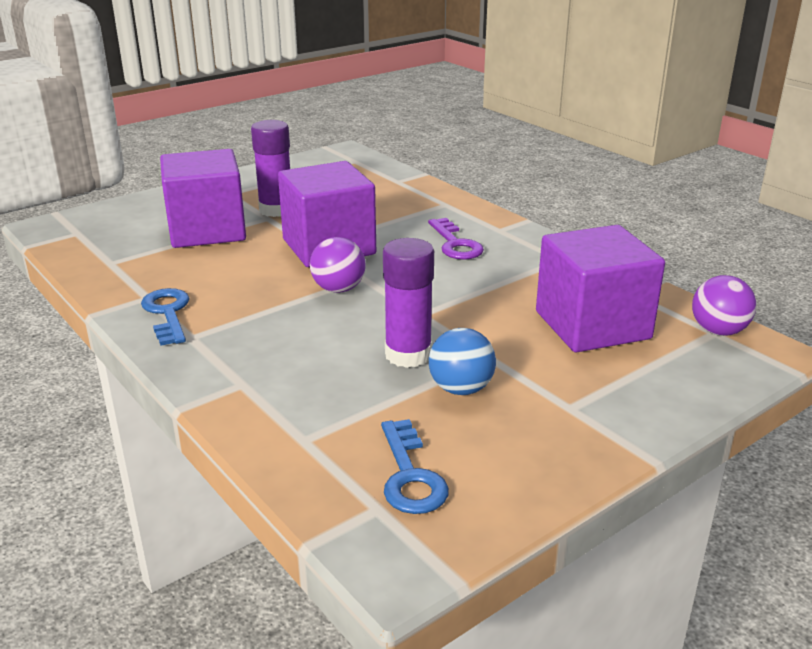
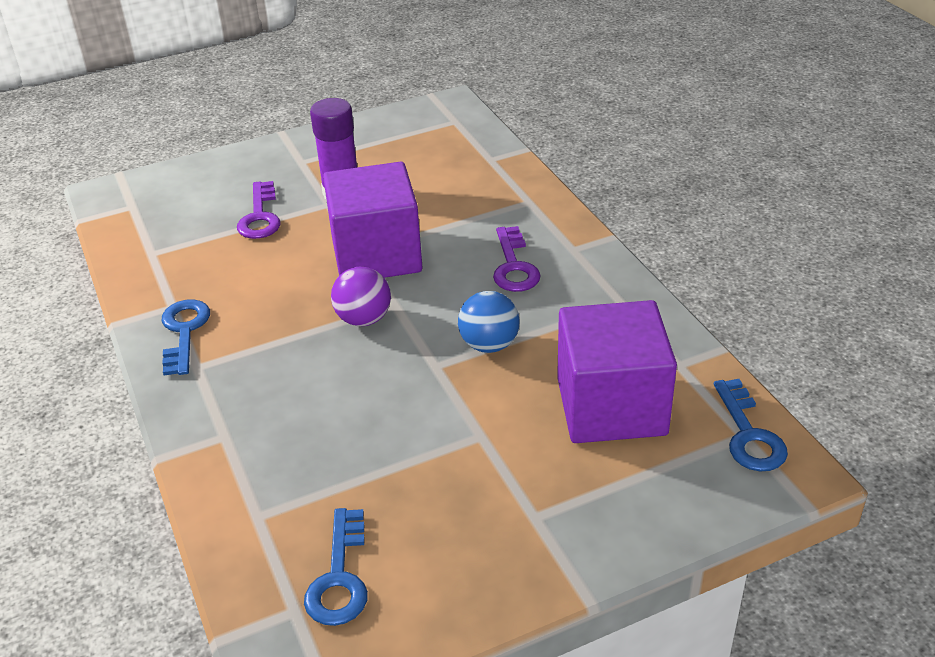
camera: 15 degrees right, 10 degrees up
(207, 230) = (260, 217): purple cube -> purple key
(408, 354) = (399, 421): purple glue stick -> none
(461, 389) = (433, 475): blue ball -> blue ball (489, 345)
(718, 331) = (749, 434): purple ball -> blue key

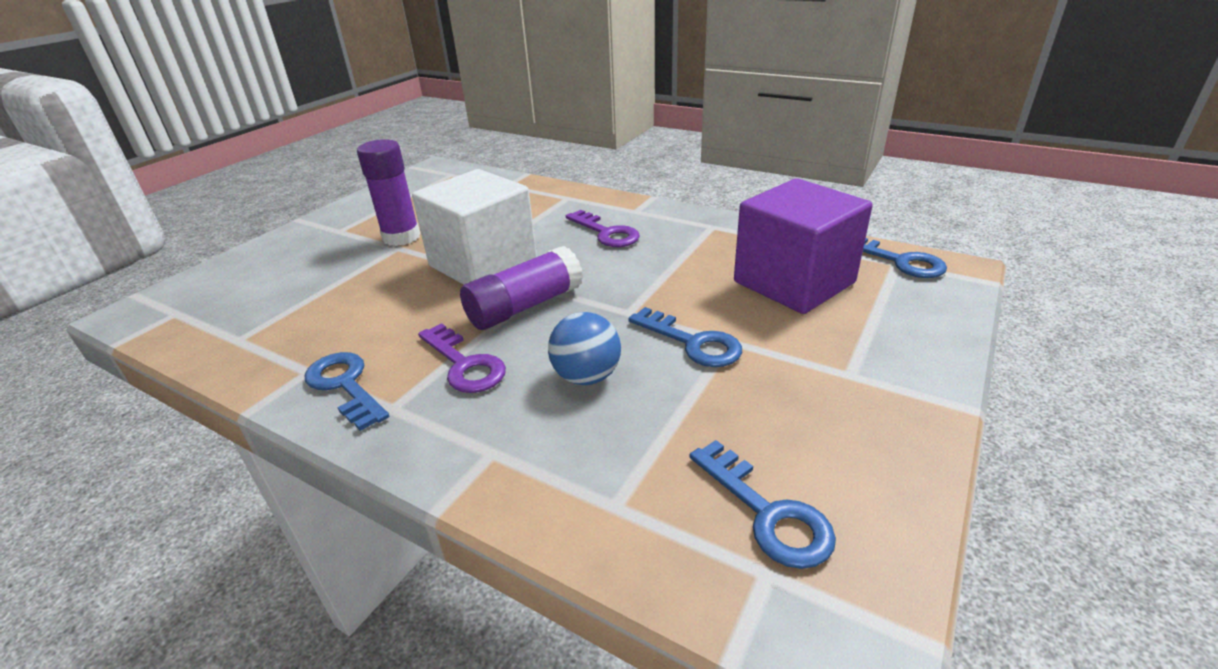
camera: 35 degrees left, 5 degrees down
(260, 217) = (337, 275): purple key -> purple key (464, 364)
(364, 319) = (525, 306): purple ball -> purple glue stick
(376, 255) = (483, 263): purple cube -> white cube
(449, 422) = (693, 342): none -> blue key
(489, 345) = (653, 282): blue ball -> blue ball (587, 376)

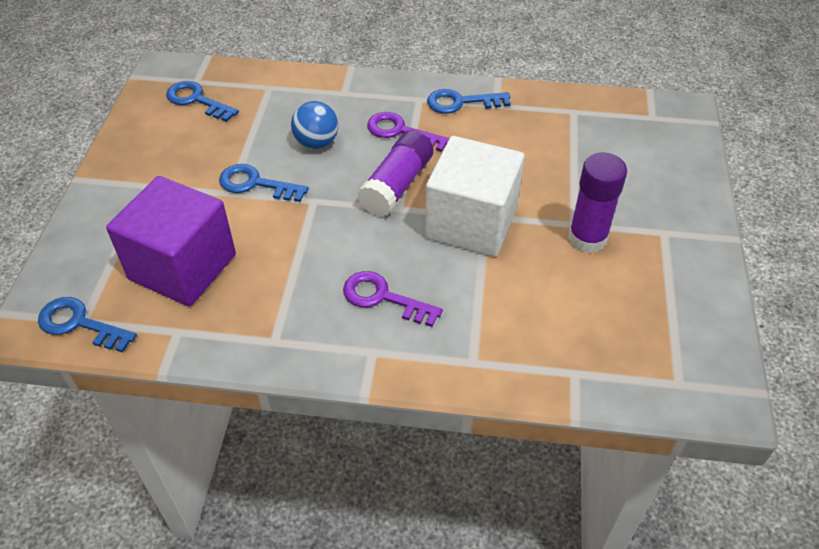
camera: 155 degrees right, 15 degrees up
(345, 385) = (461, 102): blue key -> blue key turned 150 degrees clockwise

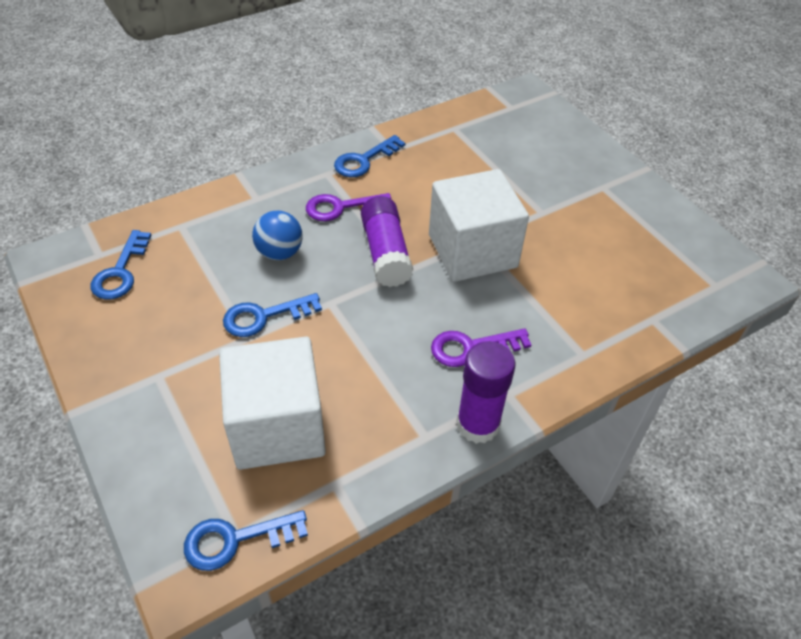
camera: 40 degrees left, 0 degrees up
(182, 267) = (277, 426): purple cube -> white cube
(196, 100) = (120, 272): blue key -> blue key turned 75 degrees counterclockwise
(587, 238) = (561, 218): purple glue stick -> purple glue stick (478, 424)

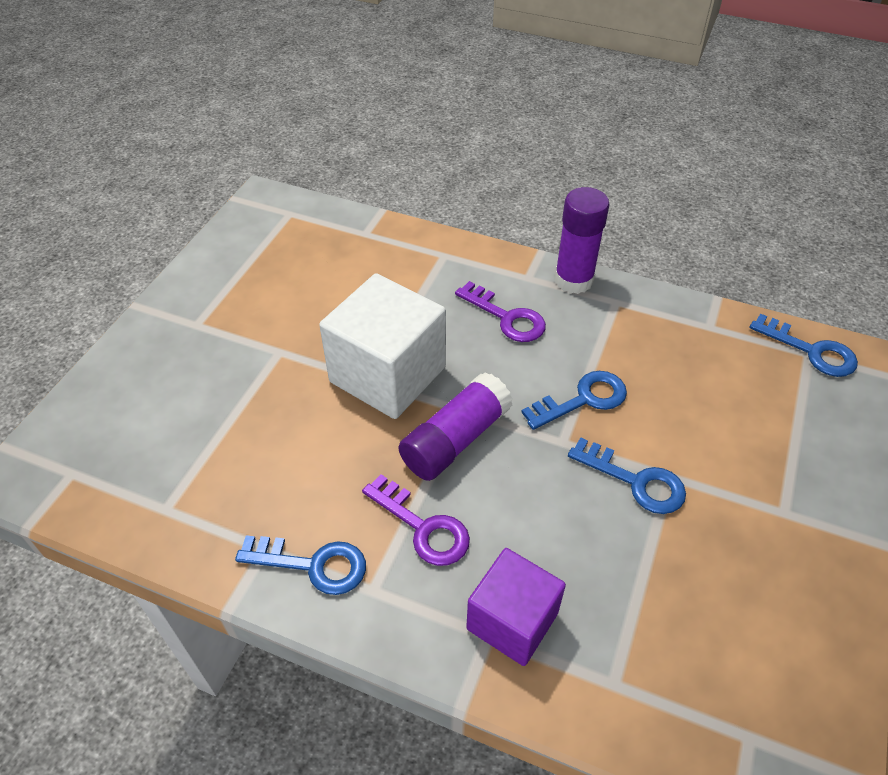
camera: 125 degrees left, 0 degrees up
(120, 272) = (740, 678): blue key -> blue key (583, 399)
(252, 210) = (512, 621): none -> purple cube
(277, 426) = (715, 388): white cube -> none
(279, 253) = (547, 534): blue ball -> none

